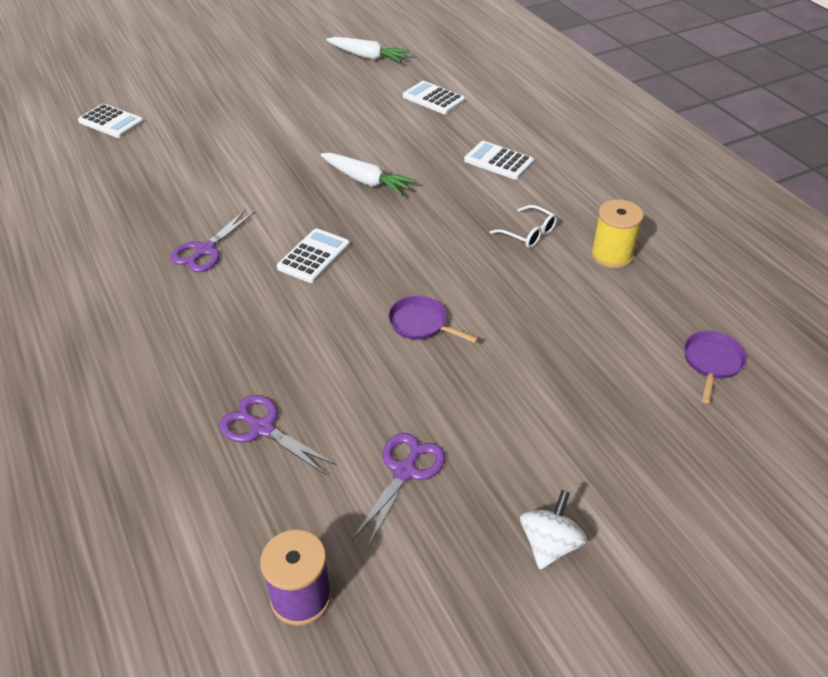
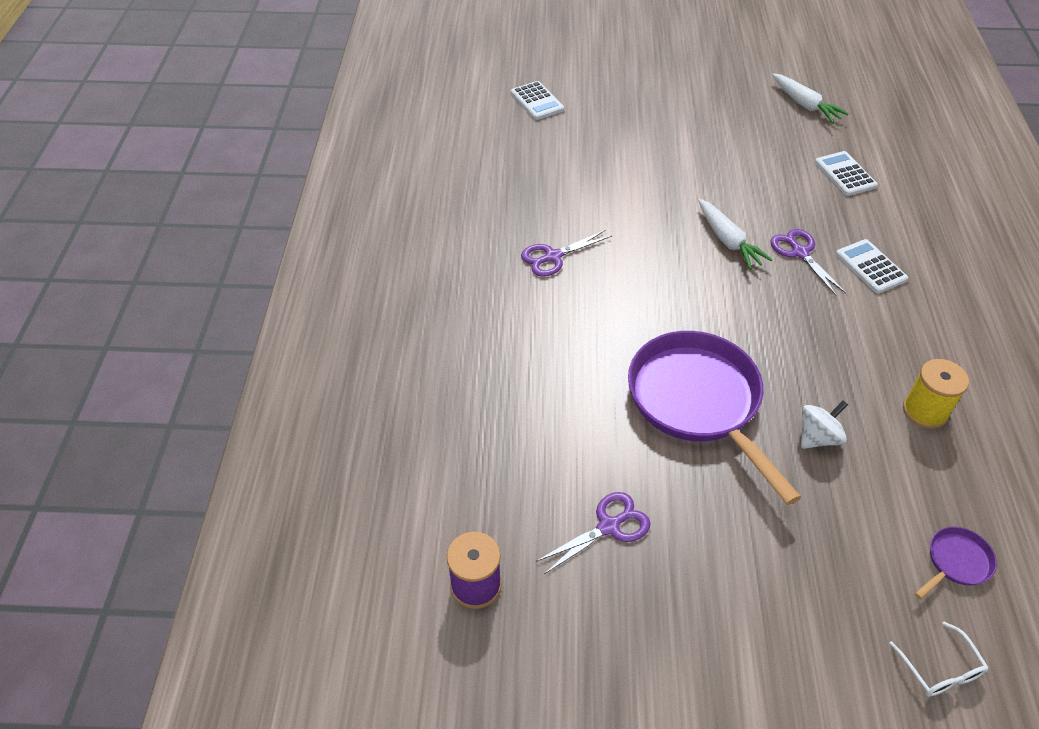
camera: 30 degrees right, 5 degrees up
(262, 428) = (517, 436): purple scissors -> purple scissors (799, 252)
(314, 256) = (640, 299): white calculator -> none
(421, 324) = (698, 402): purple pan -> purple pan, size x2.39
(528, 233) = (853, 355): white glasses -> white glasses (940, 669)
(549, 544) = (692, 647): white spinning top -> white spinning top (818, 437)

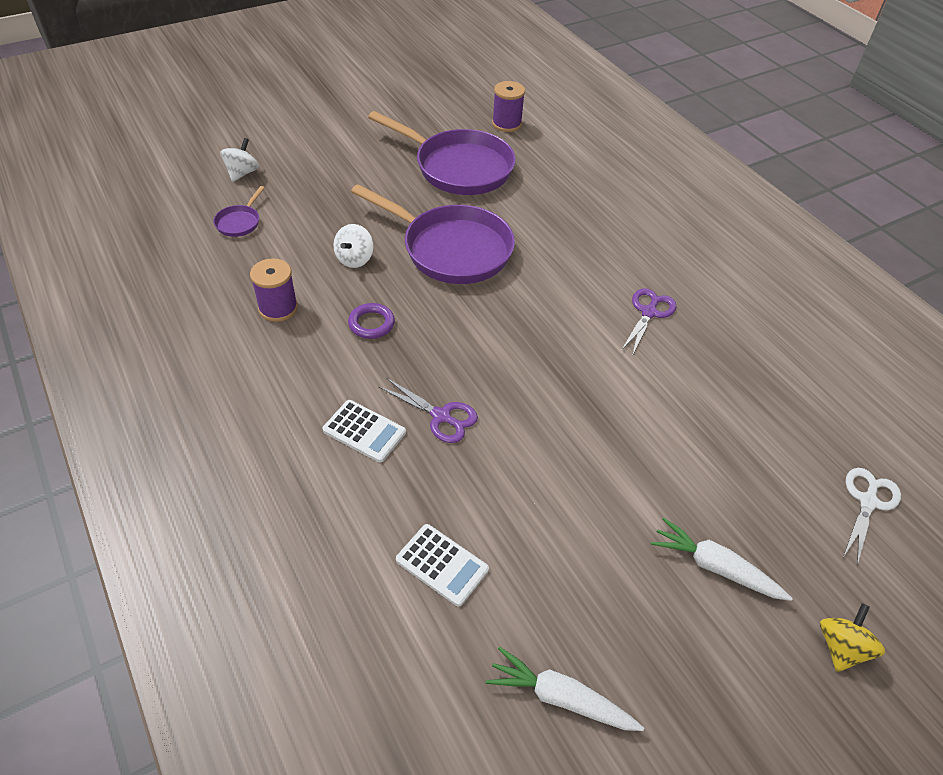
camera: 145 degrees right, 0 degrees up
(537, 101) = (868, 501): white calculator -> white scissors
(609, 526) = (458, 167): purple scissors -> purple pan
(632, 67) = (841, 647): none -> yellow spinning top
(728, 241) = (516, 398): white carrot -> white carrot (715, 567)
(828, 353) = (371, 324): none -> purple ring
(925, 411) = (278, 308): yellow spool -> purple spool
(940, 669) = (242, 173): white glasses -> white spinning top

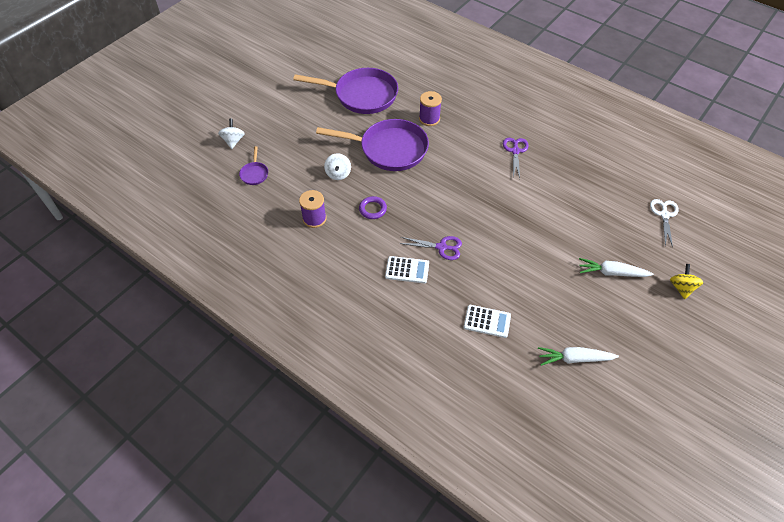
camera: 20 degrees left, 5 degrees up
(506, 124) = (372, 56): purple spool -> purple spool (429, 119)

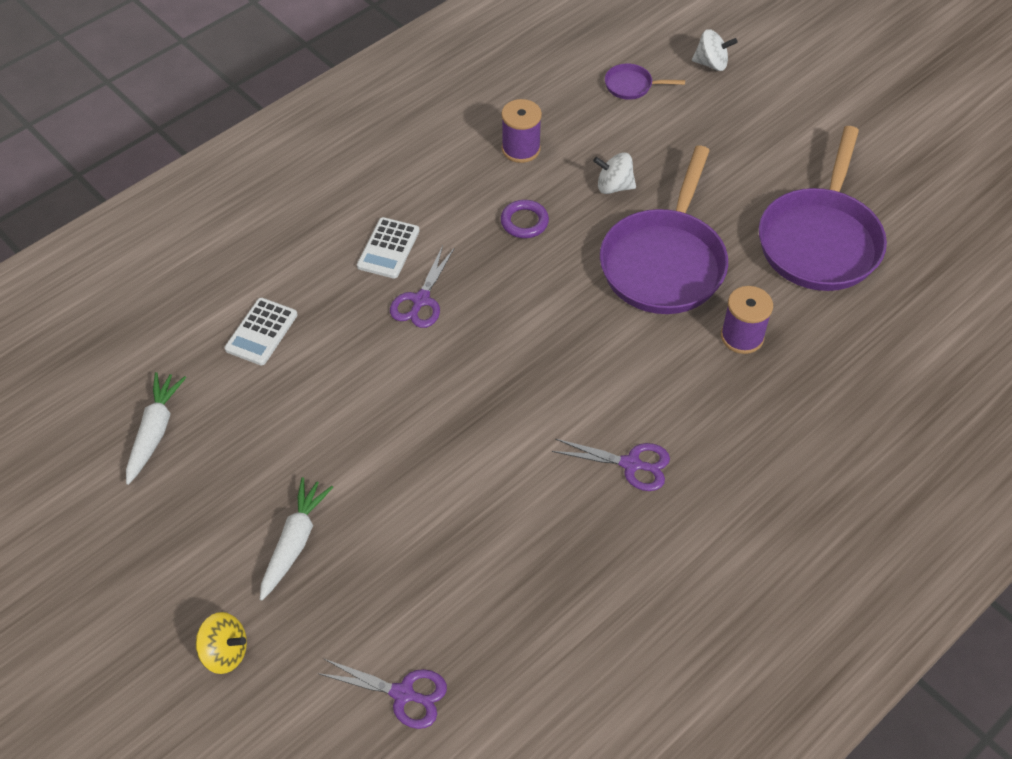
camera: 100 degrees right, 0 degrees up
(664, 214) = (403, 694): white scissors -> purple scissors

